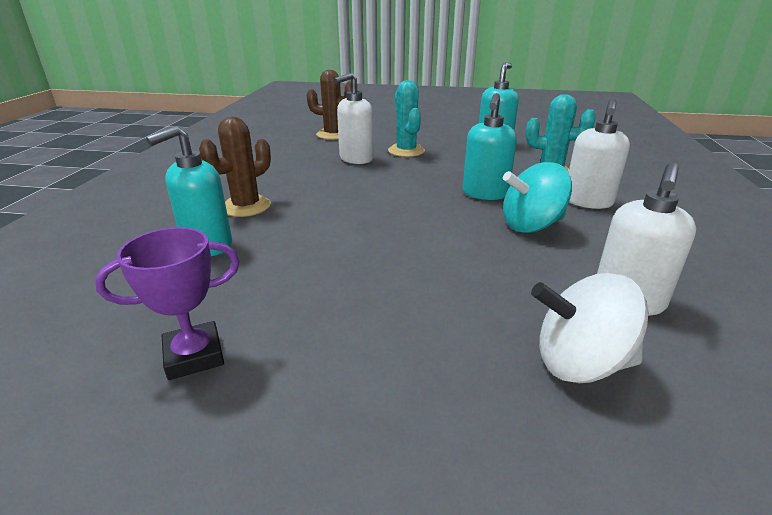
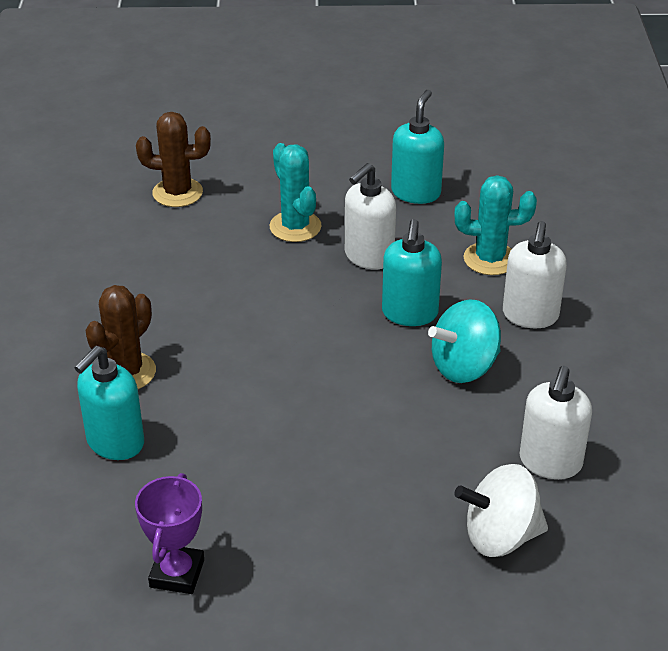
camera: 10 degrees left, 10 degrees up
(194, 356) = (177, 573): purple trophy -> purple trophy turned 45 degrees counterclockwise
(356, 159) = (230, 254): white soap dispenser -> white soap dispenser (368, 257)

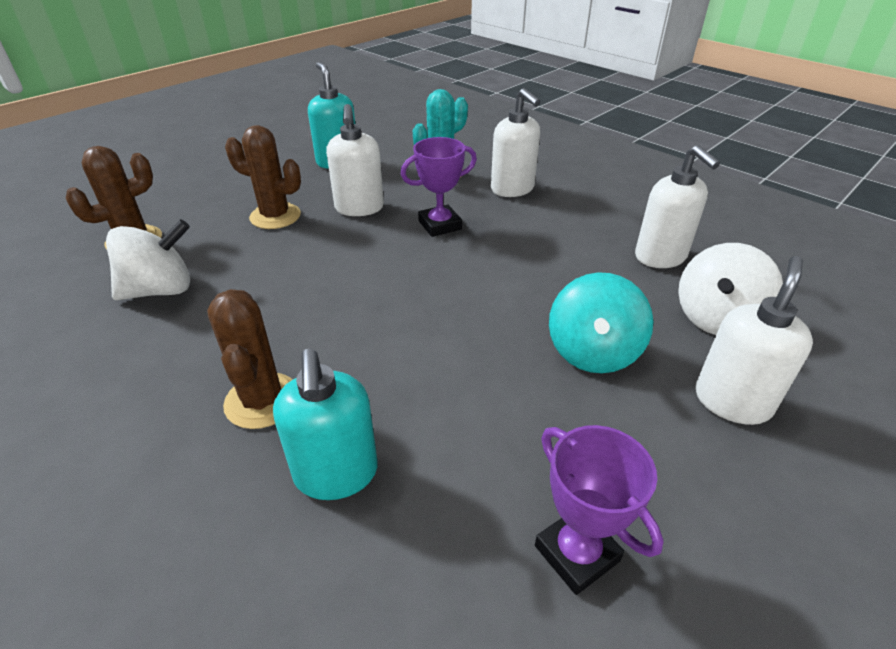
camera: 45 degrees left, 0 degrees up
(152, 250) = (161, 290): none -> white spinning top
(295, 227) = (275, 216): turquoise cactus -> brown cactus
(401, 586) = (732, 401): none -> white soap dispenser
(409, 313) = (440, 225): turquoise soap dispenser -> purple trophy
(464, 367) = (523, 235): turquoise spinning top -> turquoise spinning top (593, 352)

